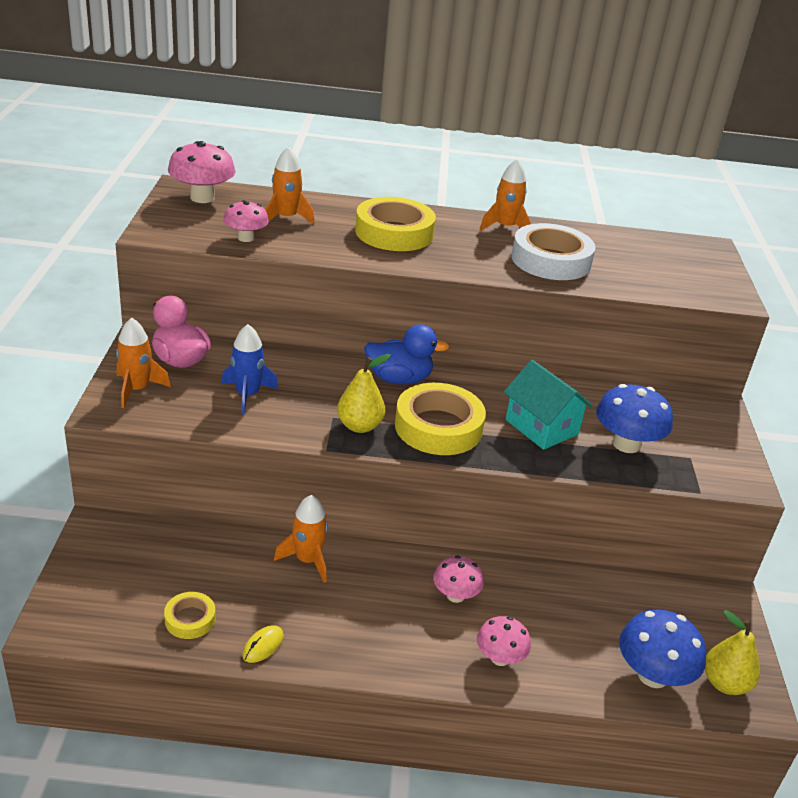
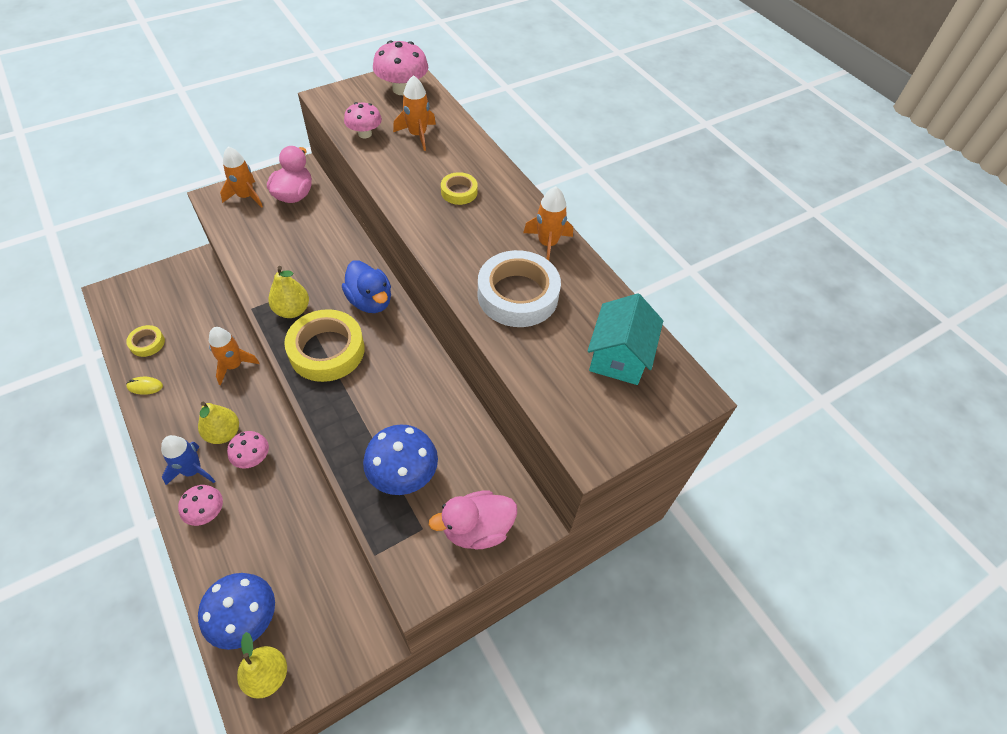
camera: 55 degrees right, 20 degrees up
(247, 395) = (282, 242): blue rocket -> blue rocket (193, 470)
(394, 233) = (459, 192): yellow tape -> yellow tape, size x0.51
(401, 605) = (224, 433): none -> yellow pear
(541, 427) = (380, 409): turquoise house -> turquoise house (619, 356)
(709, 432) = (477, 529): none -> pink duck

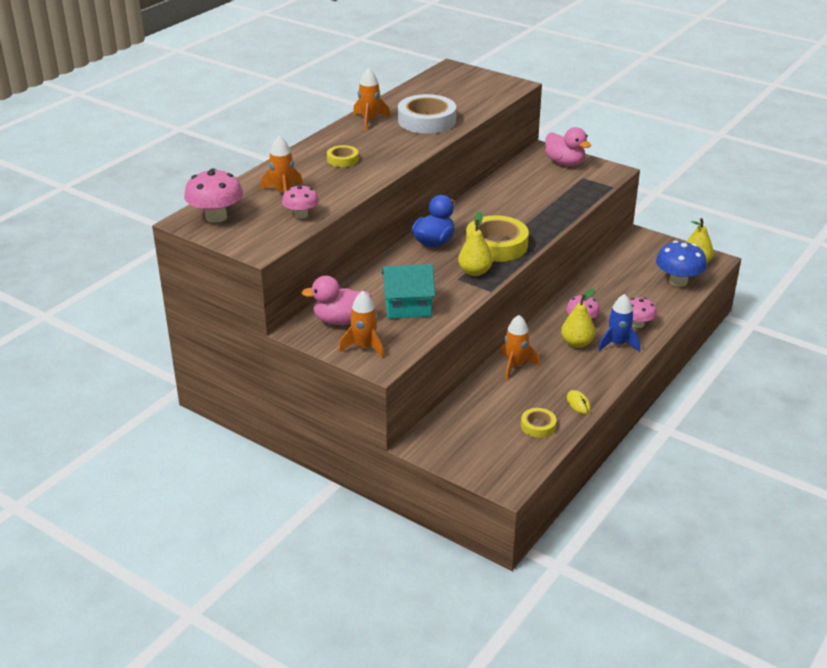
camera: 110 degrees left, 20 degrees down
(403, 474) = (557, 191): blue mushroom -> none
(619, 356) = (445, 87): turquoise house -> turquoise house (408, 307)

